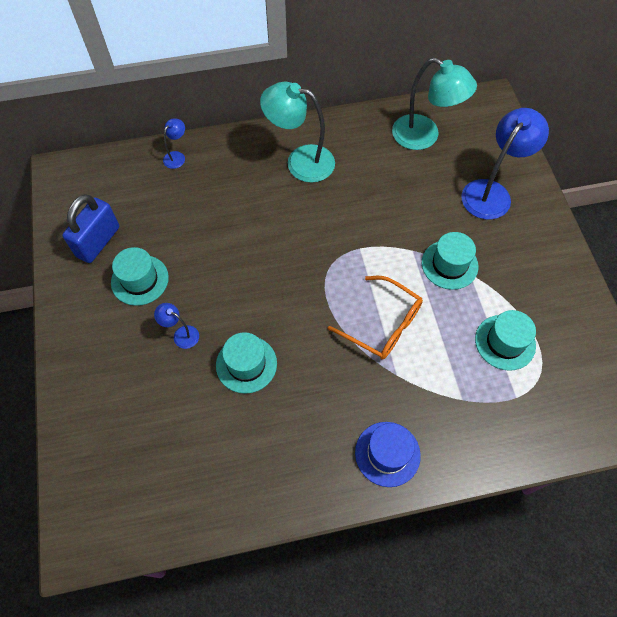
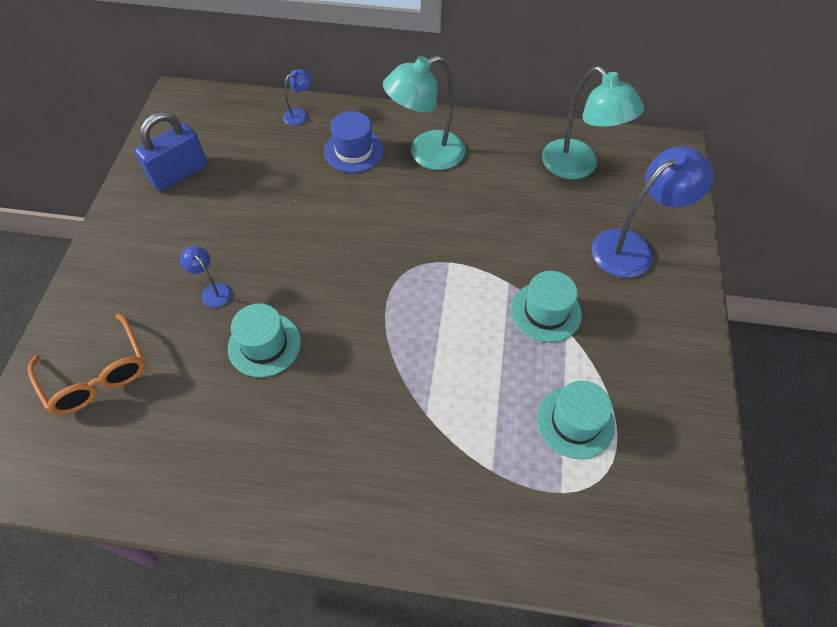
camera: 20 degrees right, 5 degrees down
(140, 280) = (200, 223): turquoise hat -> none
(300, 161) = (426, 154): turquoise lamp -> turquoise lamp turned 60 degrees counterclockwise
(383, 325) = (436, 353): orange glasses -> orange glasses (97, 375)
(387, 454) = (373, 501): blue hat -> blue hat (353, 151)

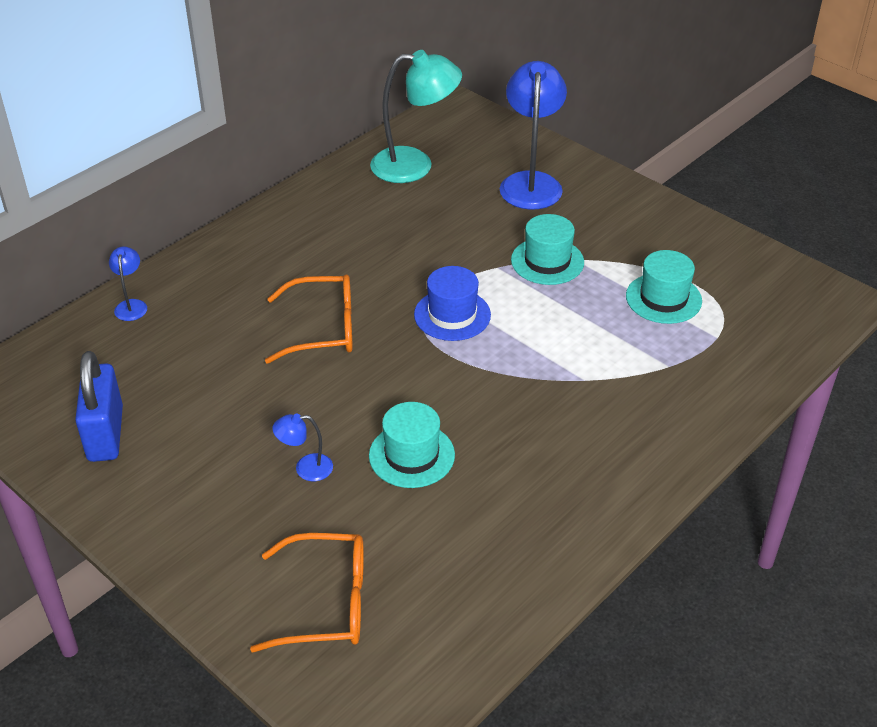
camera: 55 degrees left, 15 degrees down
(353, 151) = (231, 289): blue hat -> blue hat (452, 315)
(354, 220) = (323, 329): none -> orange glasses
(426, 154) = (294, 245): turquoise lamp -> none

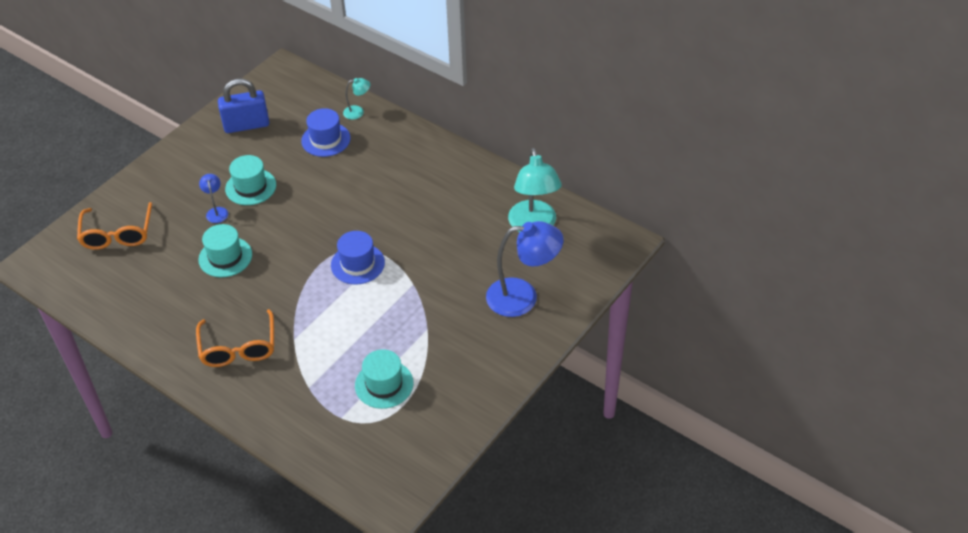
camera: 85 degrees right, 5 degrees up
(131, 305) = (358, 112): blue lamp -> turquoise lamp
(181, 341) = (326, 139): none -> blue hat
(323, 329) = (340, 201): orange glasses -> orange glasses (238, 348)
(547, 261) = (422, 312): turquoise hat -> turquoise hat (250, 187)

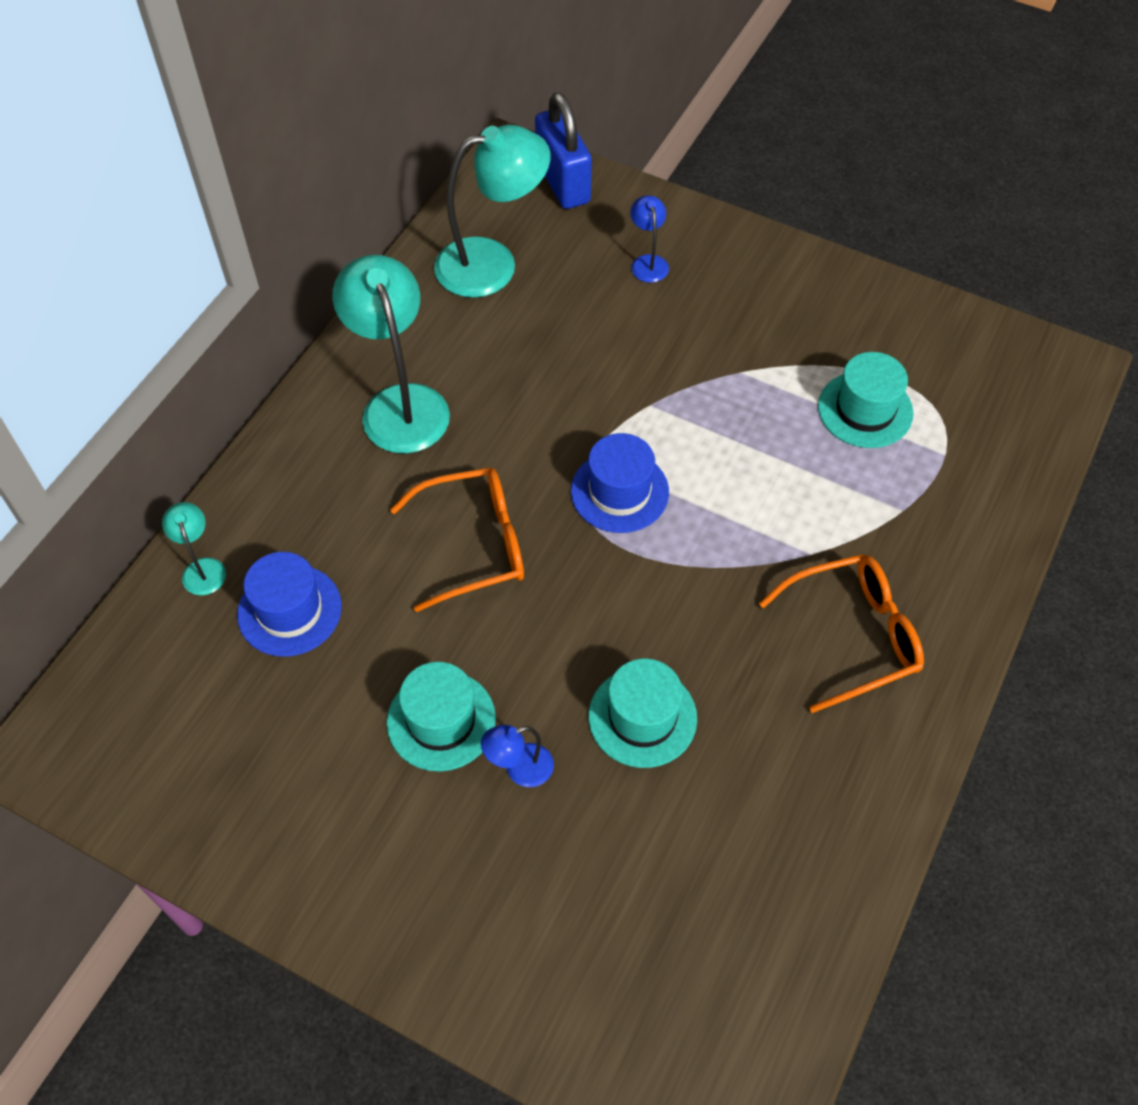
camera: 100 degrees left, 10 degrees up
(117, 234) = (615, 961): orange glasses -> orange glasses (475, 544)
(246, 125) = (245, 780): blue padlock -> blue padlock (563, 182)
(439, 182) = (400, 403): none -> turquoise lamp
(523, 297) = (648, 262): blue lamp -> blue lamp, size x0.47

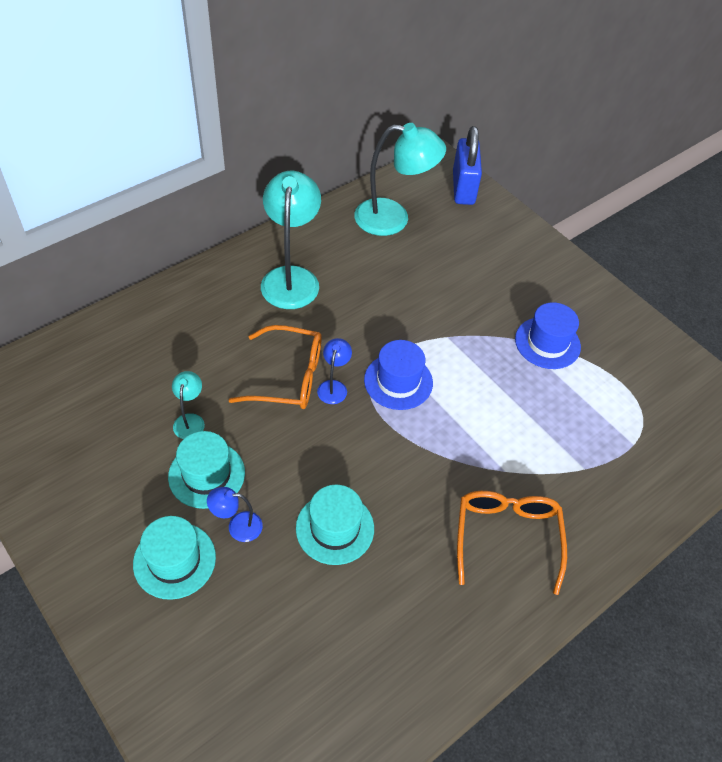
camera: 20 degrees right, 5 degrees down
(202, 568) = (120, 326): turquoise lamp -> turquoise lamp (190, 420)
(289, 610) = (155, 370): blue hat -> blue hat (547, 343)
(648, 262) = (492, 252): blue lamp -> blue lamp (334, 386)
(853, 636) = (507, 536): orange glasses -> orange glasses turned 90 degrees counterclockwise
(865, 410) = (591, 394): turquoise hat -> turquoise hat (174, 560)

